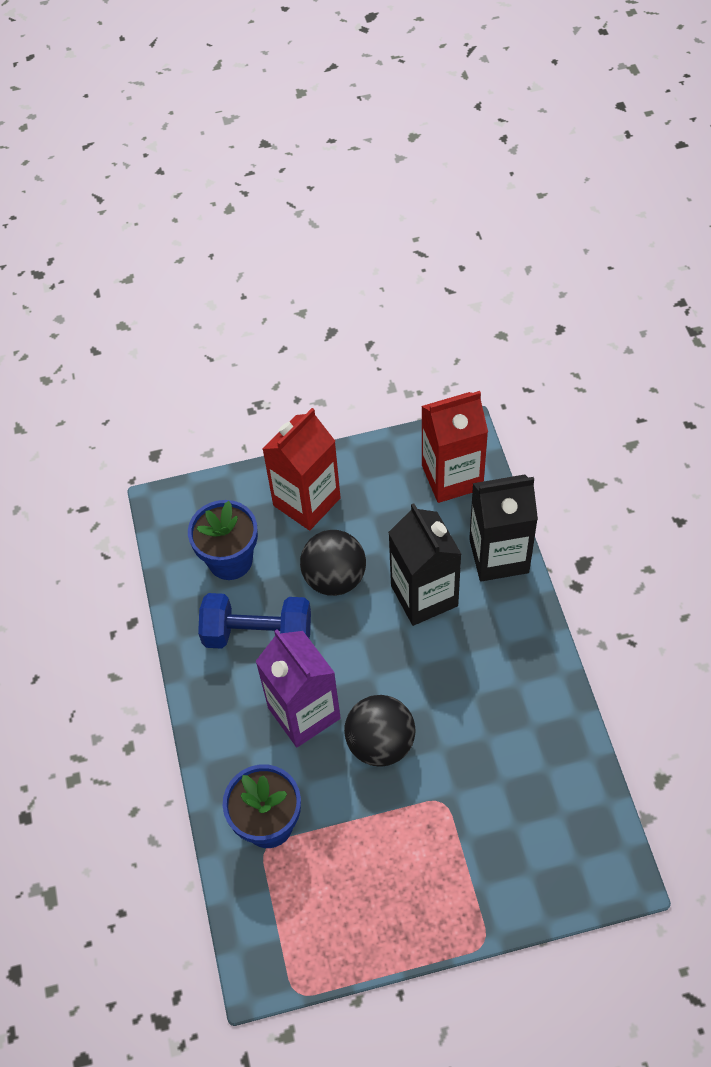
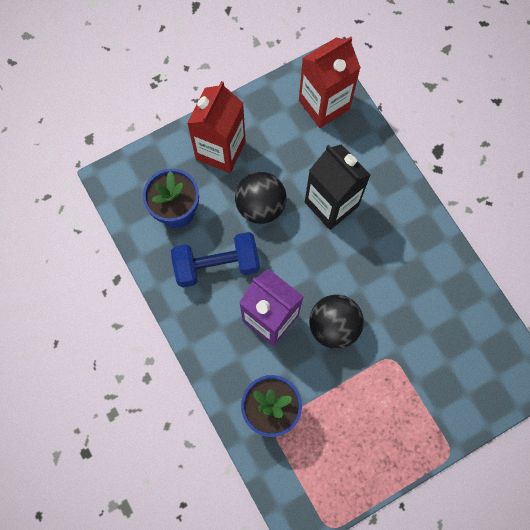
camera: 20 degrees left, 15 degrees up
(499, 556) = (376, 159): black carton -> none

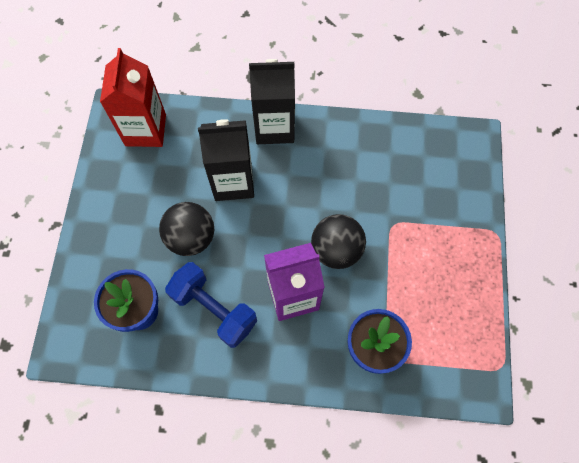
camera: 55 degrees left, 5 degrees down
(217, 265) = (214, 309): blue dumbbell -> blue dumbbell turned 75 degrees counterclockwise
(220, 150) = (115, 236): red carton -> none
(405, 202) = (274, 127): none -> black carton

